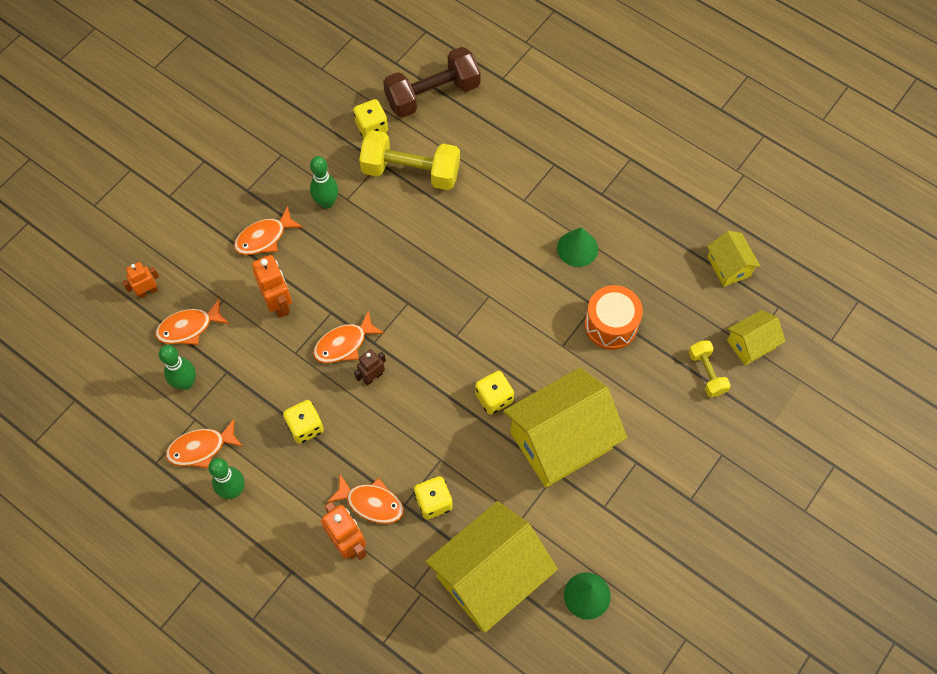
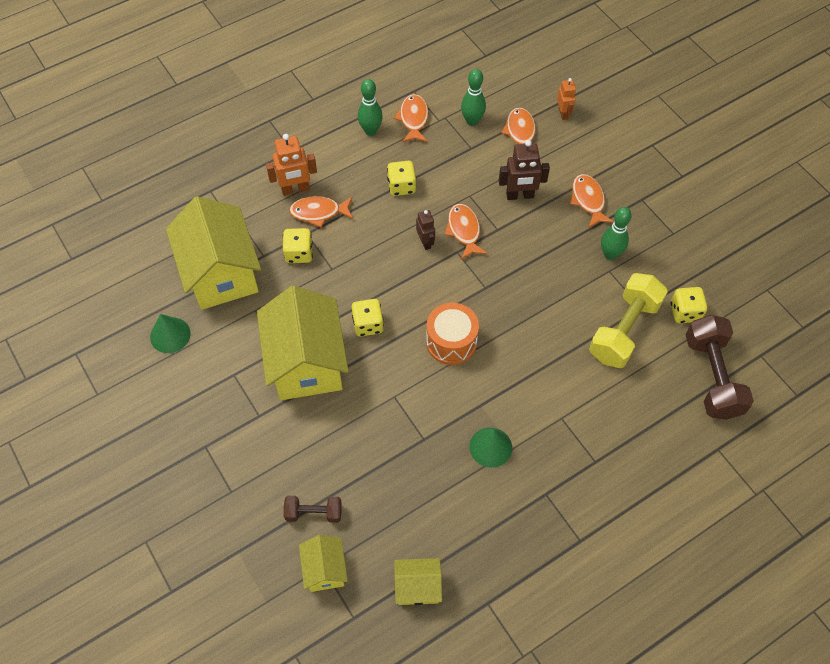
camera: 110 degrees right, 5 degrees down
(279, 303) = (520, 195): orange robot -> brown robot
(371, 503) = (319, 212): orange fish -> orange fish turned 45 degrees clockwise
(611, 325) = (398, 446): orange drum -> orange drum (451, 342)
(706, 373) = (314, 513): yellow dumbbell -> brown dumbbell

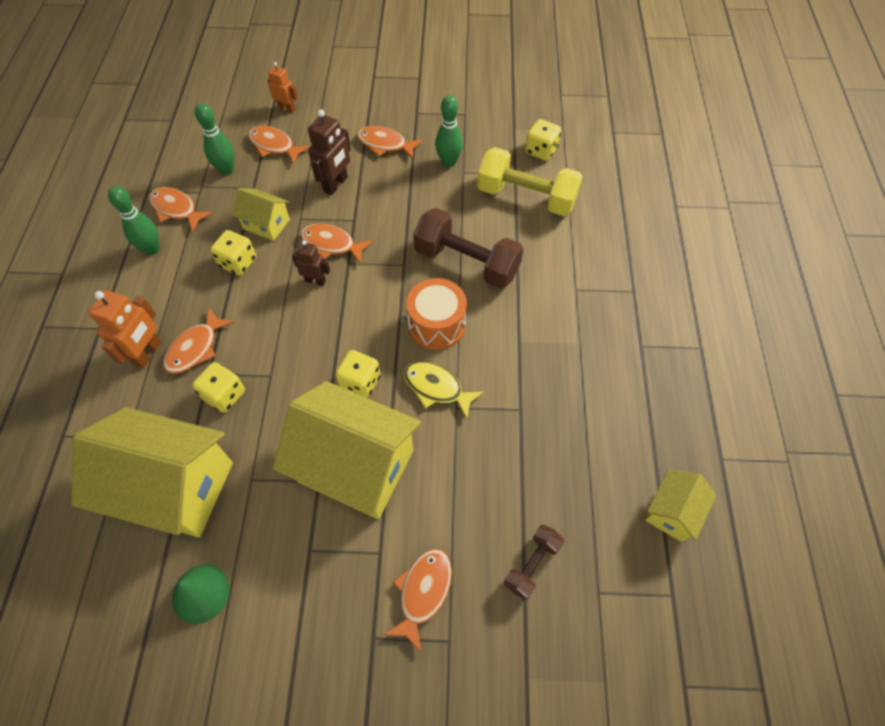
camera: 55 degrees left, 0 degrees up
(251, 457) = (423, 592): none -> orange fish
(325, 569) = (602, 592): yellow house -> yellow house (266, 224)
(400, 374) = (436, 388): none -> yellow fish
(490, 447) = (566, 360): green cone -> none
(624, 330) = (526, 197): yellow dumbbell -> yellow dumbbell turned 45 degrees counterclockwise
(712, 376) = (610, 170): brown dumbbell -> brown dumbbell (466, 262)

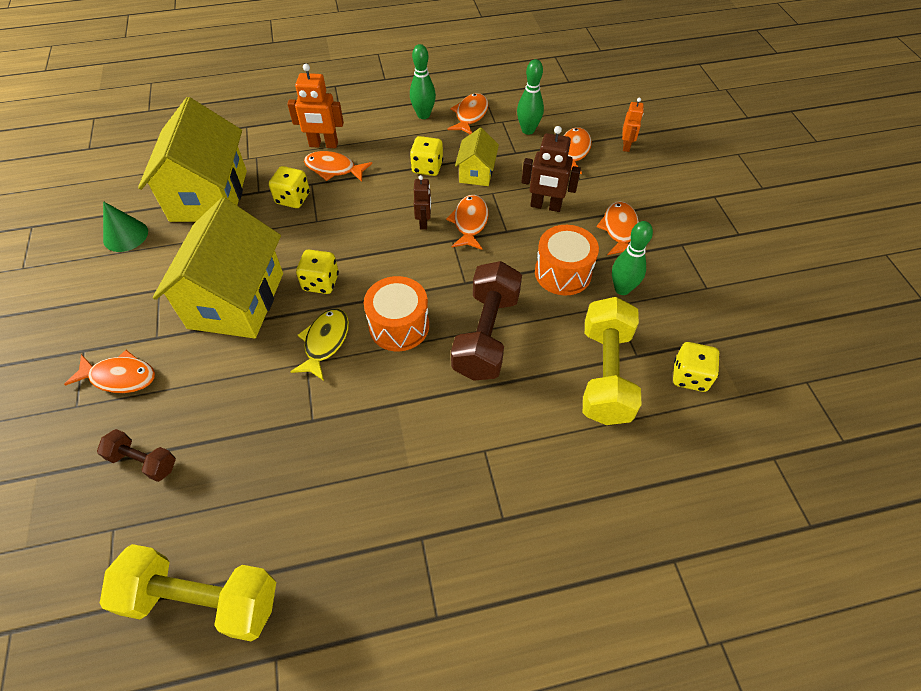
camera: 75 degrees right, 5 degrees down
(418, 194) = (563, 273): none -> orange drum
(672, 511) = (203, 599): yellow house -> yellow dumbbell

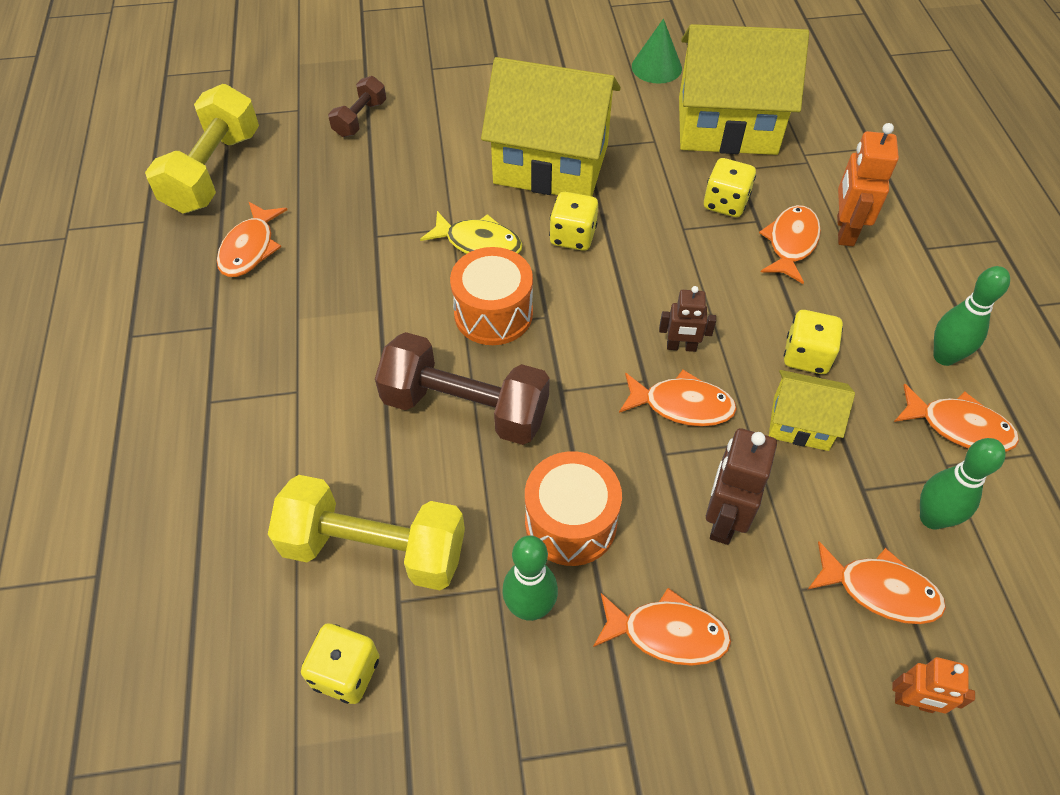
camera: 95 degrees right, 0 degrees up
(120, 377) = (460, 91): orange fish -> orange fish (250, 248)

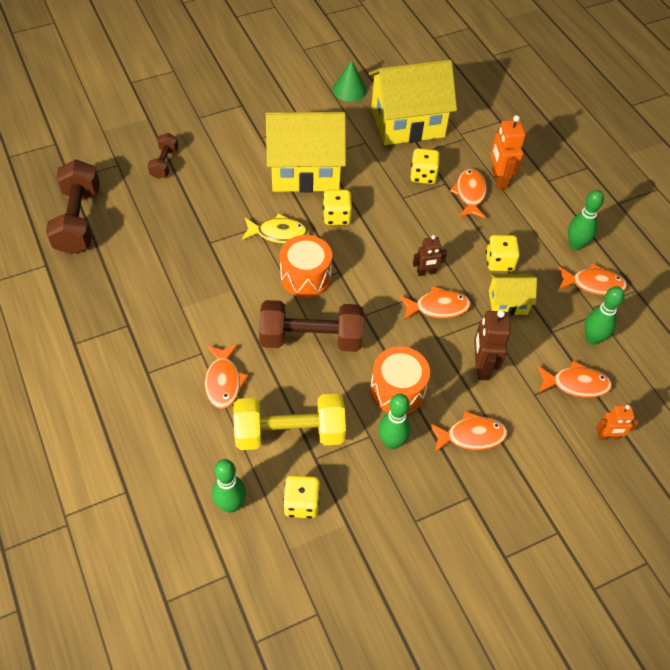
camera: 20 degrees left, 0 degrees up
(214, 171) = (78, 220): yellow dumbbell -> brown dumbbell
(238, 642) = (231, 504): none -> green bowling pin
(250, 248) = (128, 268): orange fish -> orange fish (223, 381)

